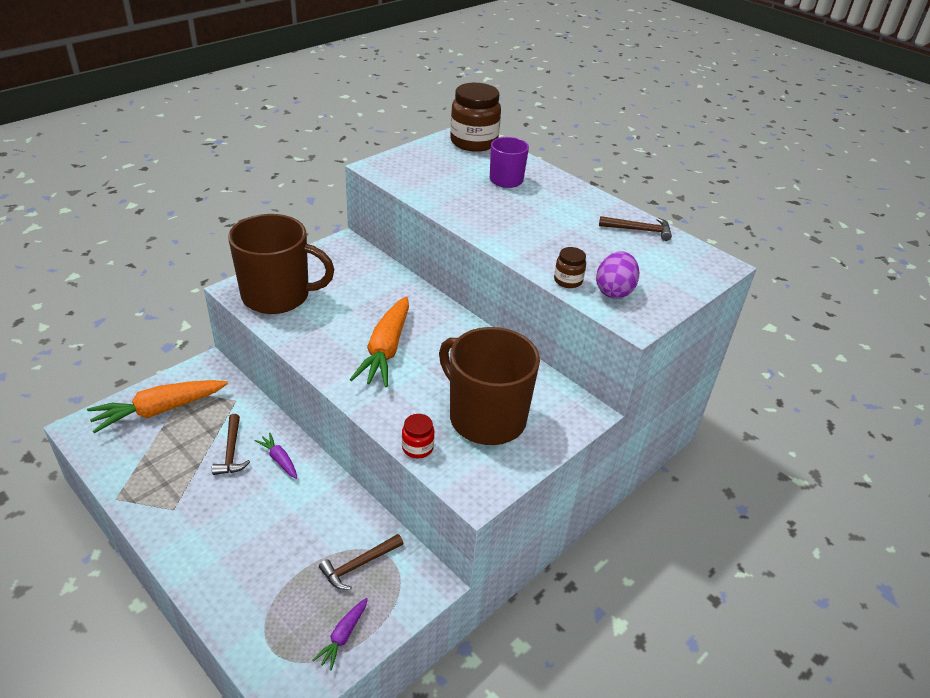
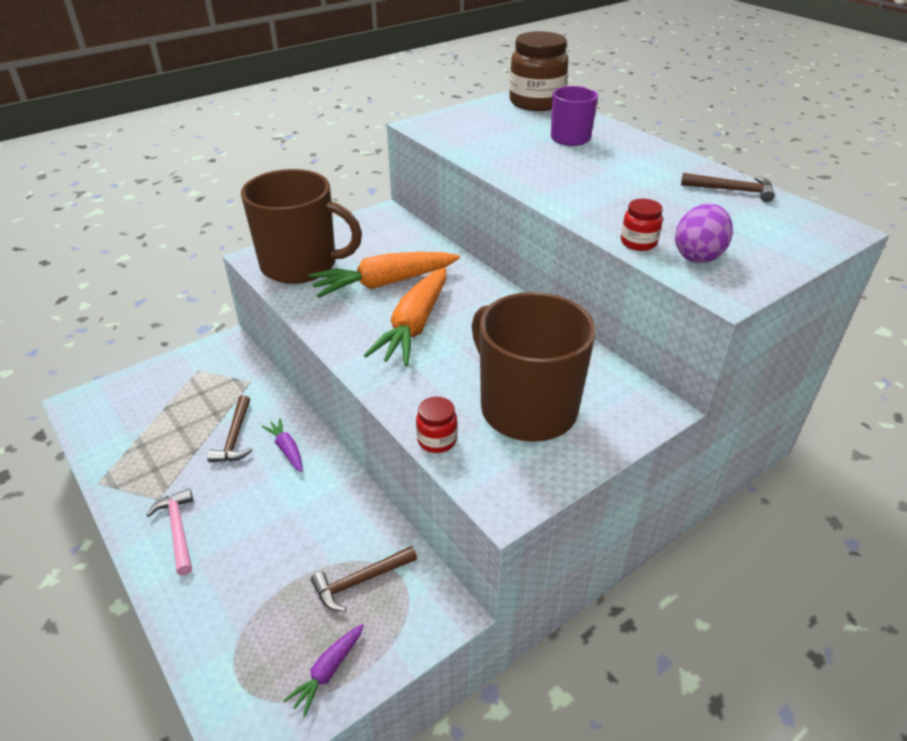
camera: 10 degrees right, 0 degrees up
(159, 410) = (166, 388): orange carrot -> orange carrot (384, 283)
(197, 534) = (178, 530): none -> pink hammer
(568, 281) = (638, 242): brown jar -> red jar

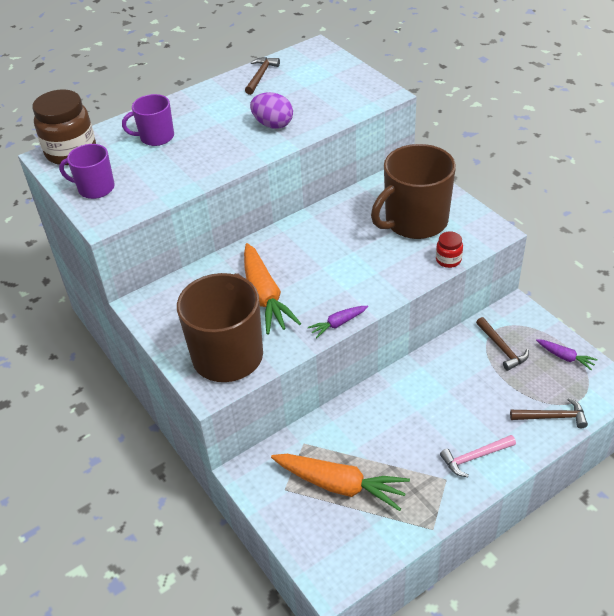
camera: 85 degrees left, 5 degrees up
(235, 437) = (375, 440): brown hammer -> brown hammer (552, 417)
(287, 449) = (388, 403): purple carrot -> purple carrot (338, 324)
(414, 326) = (326, 276): orange carrot -> orange carrot (340, 485)
(474, 117) = (95, 188): none -> purple mug
(638, 242) = (330, 118): red jar -> none
(698, 255) = (346, 98): purple egg -> purple egg (273, 124)

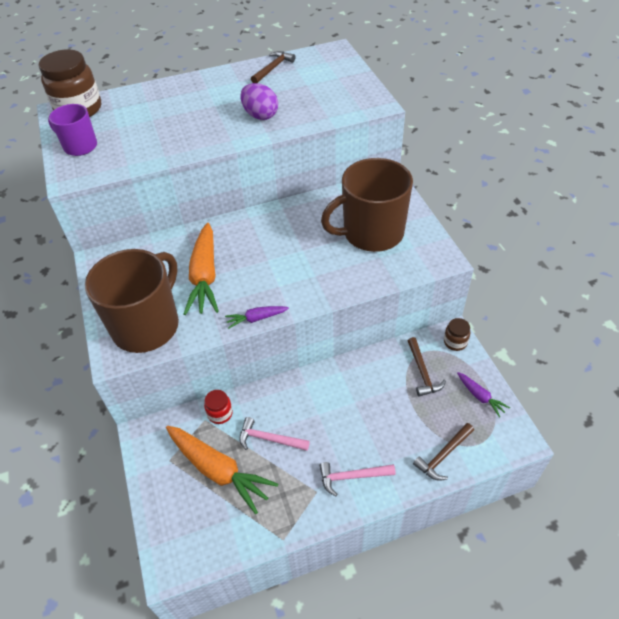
camera: 15 degrees right, 5 degrees up
(156, 137) = (155, 109): purple mug -> none
(378, 444) = (269, 439): none -> pink hammer
(448, 260) = (386, 278): red jar -> red jar (220, 413)
(521, 314) = (455, 342): none -> brown jar
(552, 417) = (443, 455): brown hammer -> brown hammer turned 120 degrees clockwise

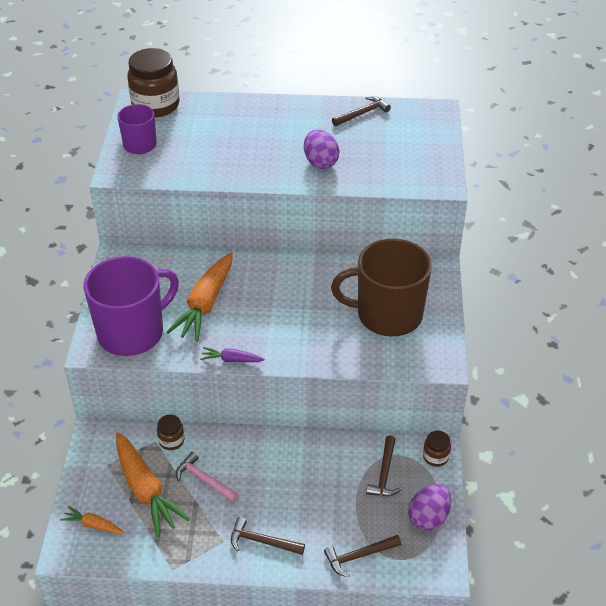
camera: 20 degrees right, 5 degrees down
(147, 325) = (132, 332): brown mug -> purple mug
(184, 527) = (93, 525): none -> orange carrot
(220, 413) = (171, 441): red jar -> brown jar
(352, 477) = (262, 541): pink hammer -> brown hammer
(480, 396) = (428, 517): purple carrot -> purple egg

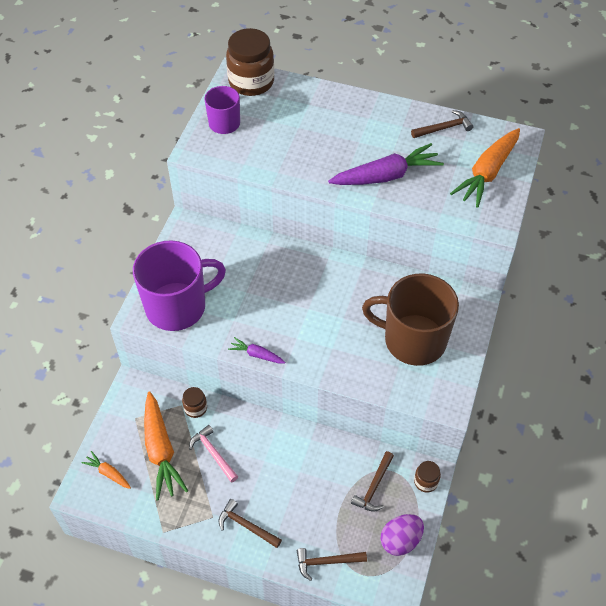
camera: 15 degrees right, 10 degrees up
(205, 304) = (249, 292): orange carrot -> orange carrot (487, 173)
(320, 162) = (386, 176): purple egg -> purple carrot

